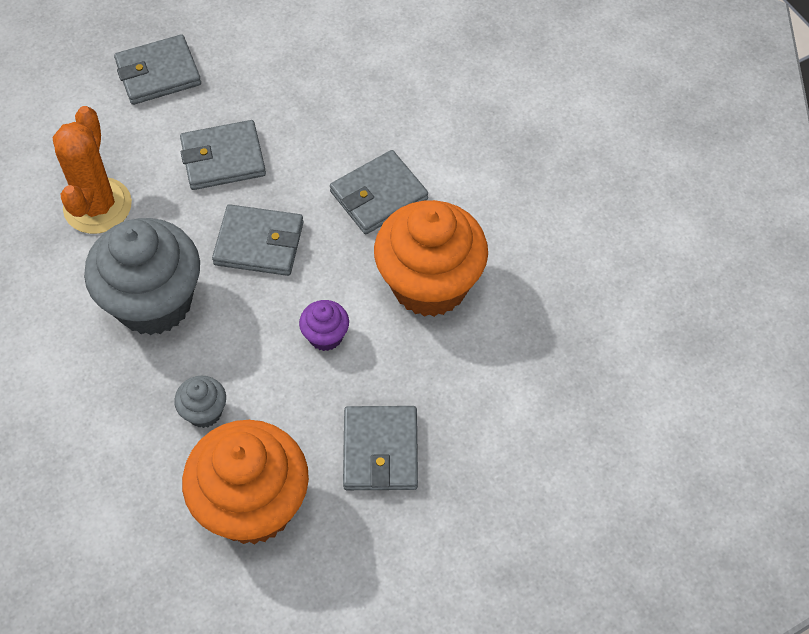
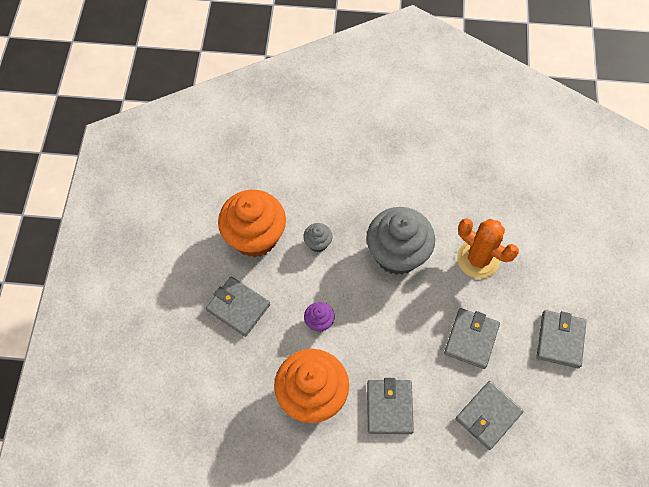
camera: 125 degrees right, 5 degrees up
(259, 243) = (399, 324): grey wallet -> grey wallet (488, 416)

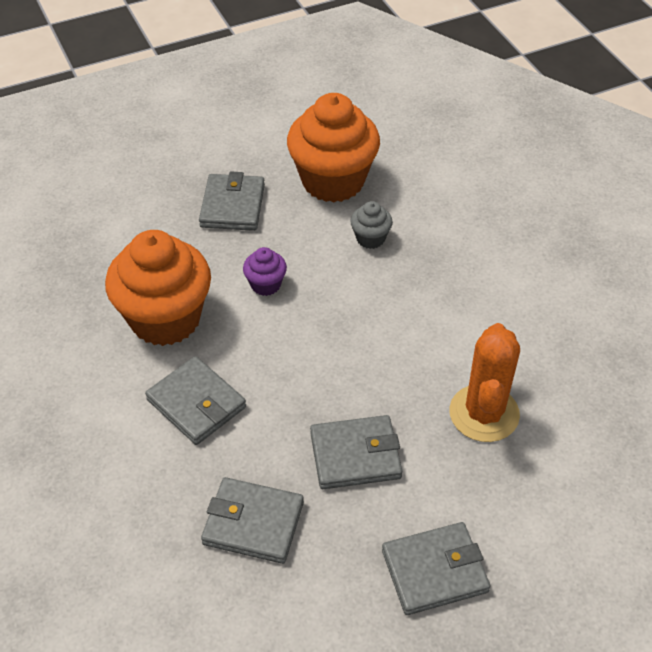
camera: 60 degrees right, 15 degrees down
(389, 407) = (196, 403): grey wallet -> grey wallet turned 75 degrees clockwise
(397, 254) = (418, 321): grey cupcake -> none

